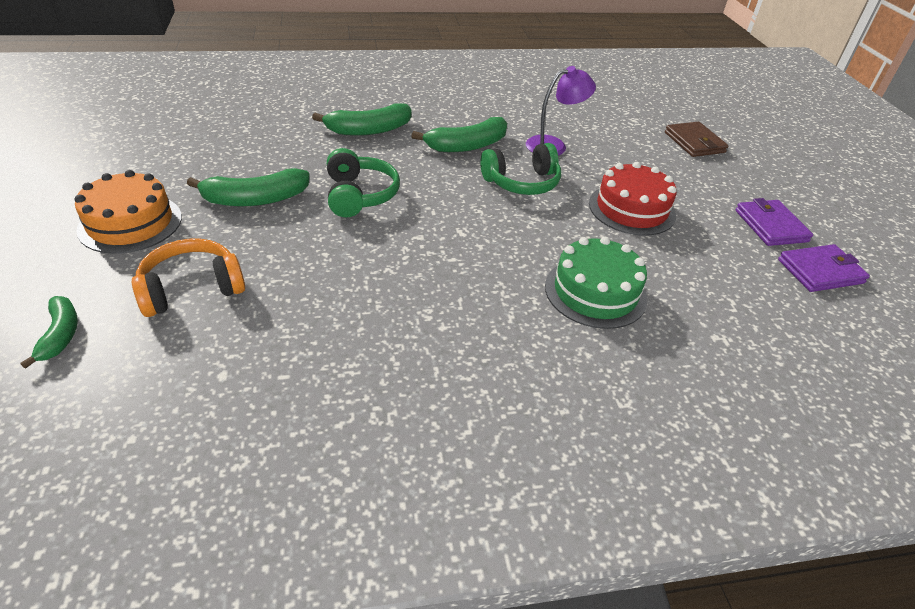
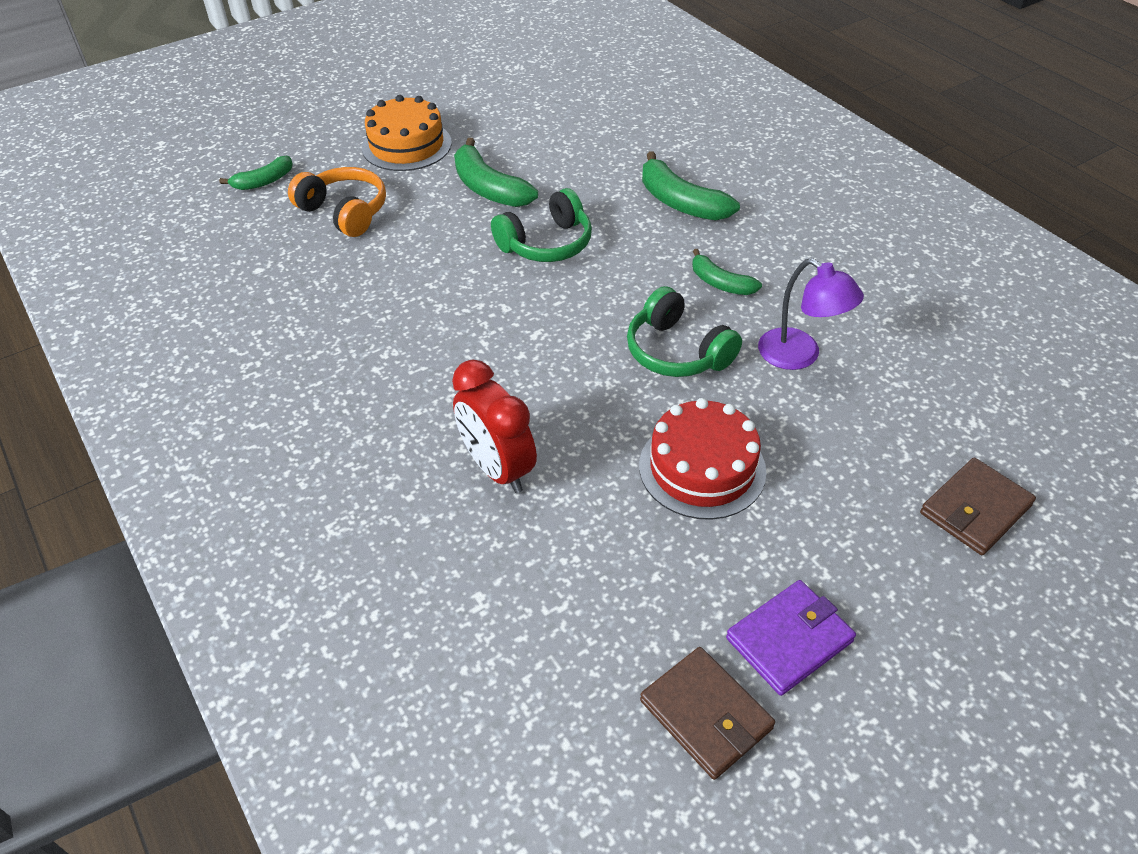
camera: 70 degrees right, 5 degrees up
(467, 146) = (720, 283): green banana -> green banana, size x0.61
(595, 292) = (497, 468): green cake -> red clock
(820, 271) = (706, 714): purple wallet -> brown wallet

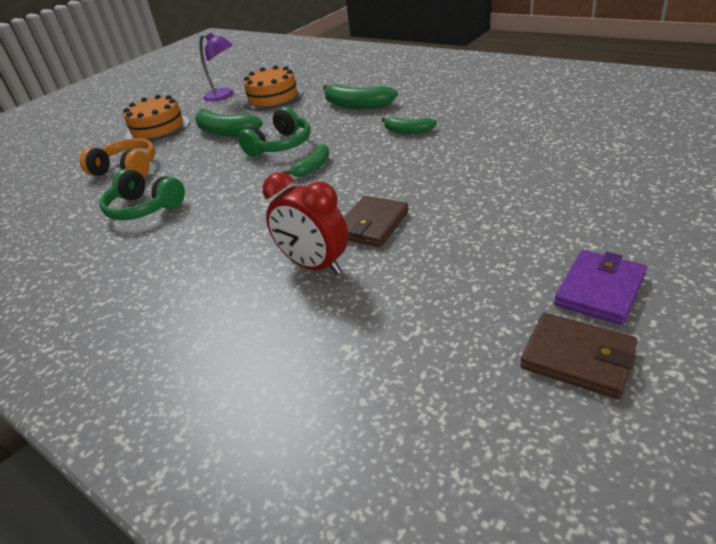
camera: 15 degrees left, 10 degrees down
(264, 181) = (59, 171): green banana -> green banana (313, 167)
(577, 140) = (273, 98): none -> orange cake
(677, 351) = (403, 168): green headphones -> green headphones (144, 208)
(702, 468) = (463, 218): red cake -> none
(799, 356) = (484, 147): purple lamp -> purple lamp (224, 96)
(975, 509) = (657, 182): brown wallet -> brown wallet (372, 225)

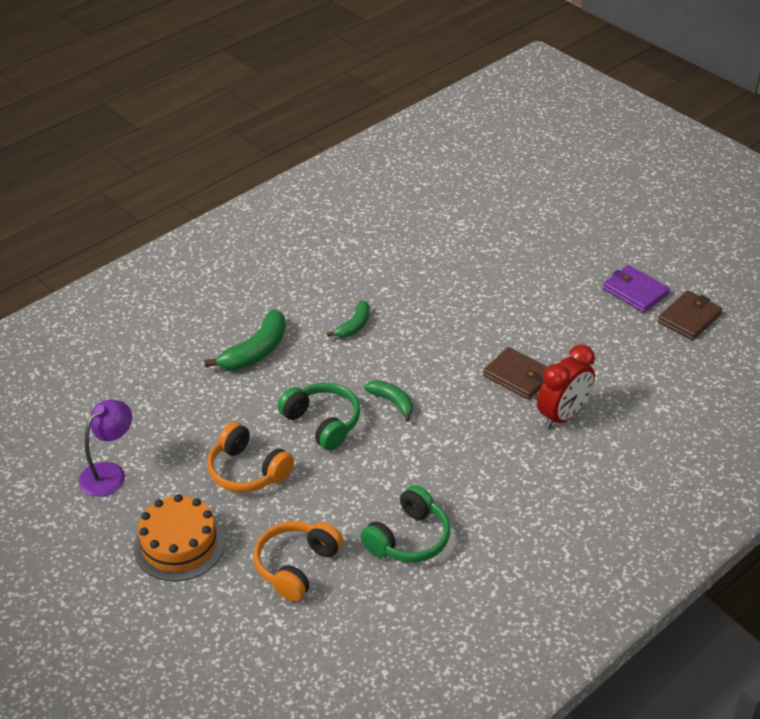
camera: 85 degrees left, 5 degrees up
(226, 132) = (247, 471): green banana -> orange headphones
(273, 98) = (165, 422): orange cake -> none

